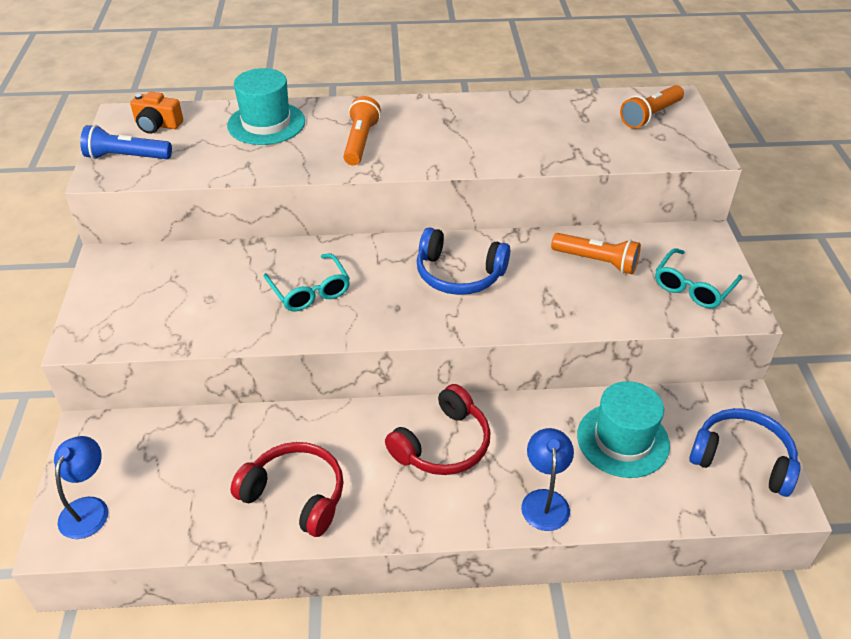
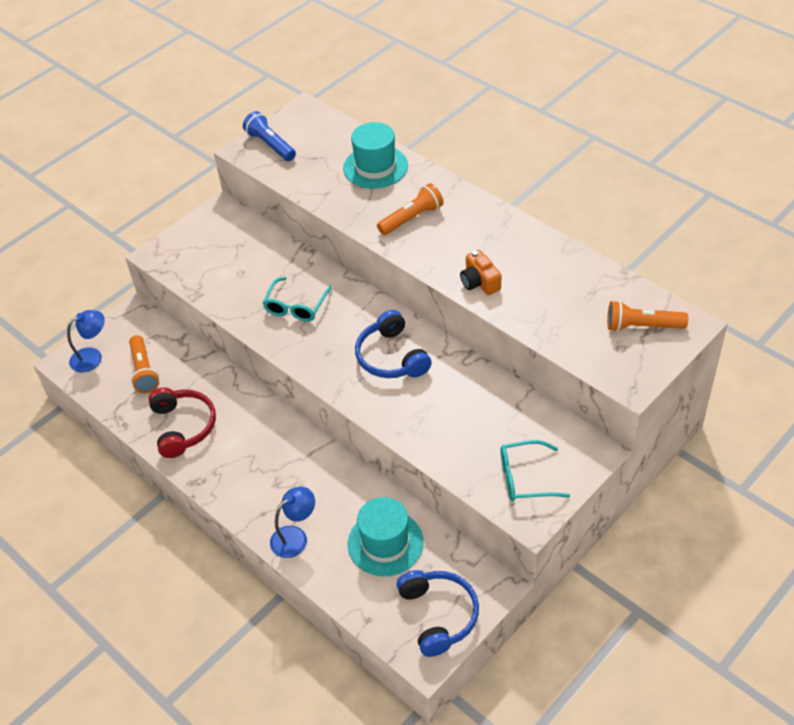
camera: 50 degrees right, 5 degrees up
(157, 125) = (314, 129): orange camera -> orange camera (479, 282)
(443, 445) = (285, 461): red headphones -> none
(597, 261) = (489, 412): orange flashlight -> orange flashlight (144, 371)

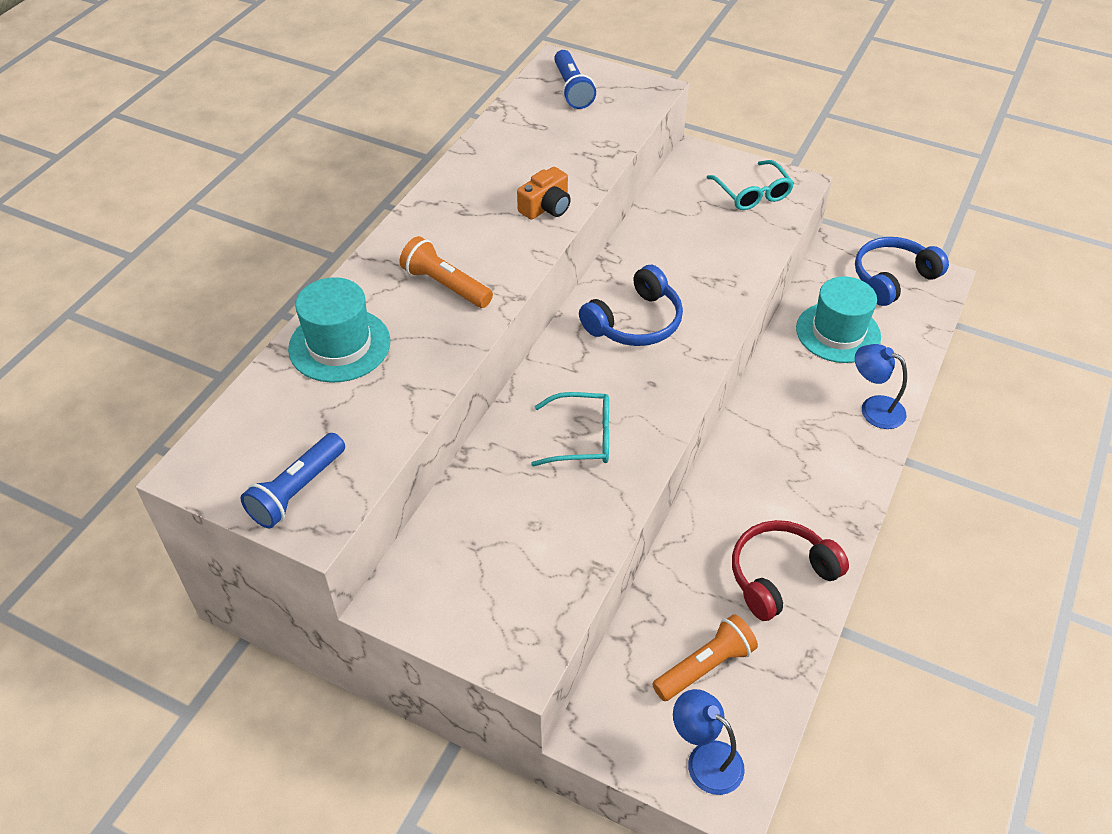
camera: 110 degrees left, 0 degrees up
(642, 326) = (572, 89): orange flashlight -> blue flashlight

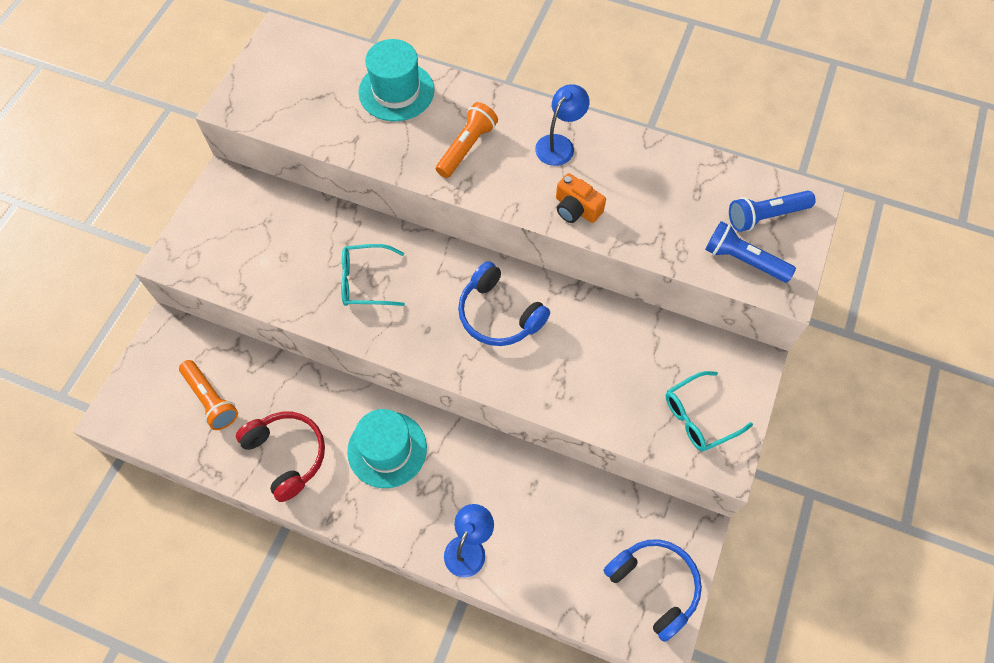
camera: 85 degrees right, 15 degrees up
(297, 491) = (260, 92): blue flashlight -> blue flashlight (743, 260)
(581, 438) = (366, 281): turquoise glasses -> turquoise glasses turned 90 degrees clockwise
(705, 759) = (141, 400): blue lamp -> blue lamp (559, 144)
(838, 332) = (565, 522): turquoise hat -> turquoise hat (387, 449)

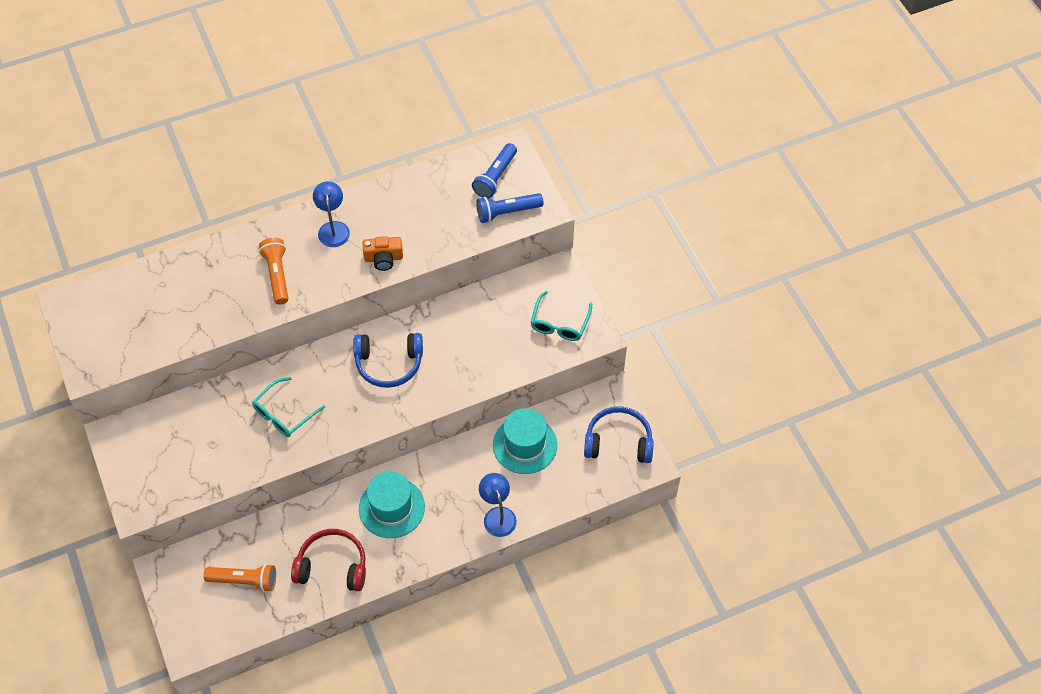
camera: 45 degrees left, 5 degrees down
(396, 91) = (191, 276): turquoise hat -> turquoise hat (525, 445)

